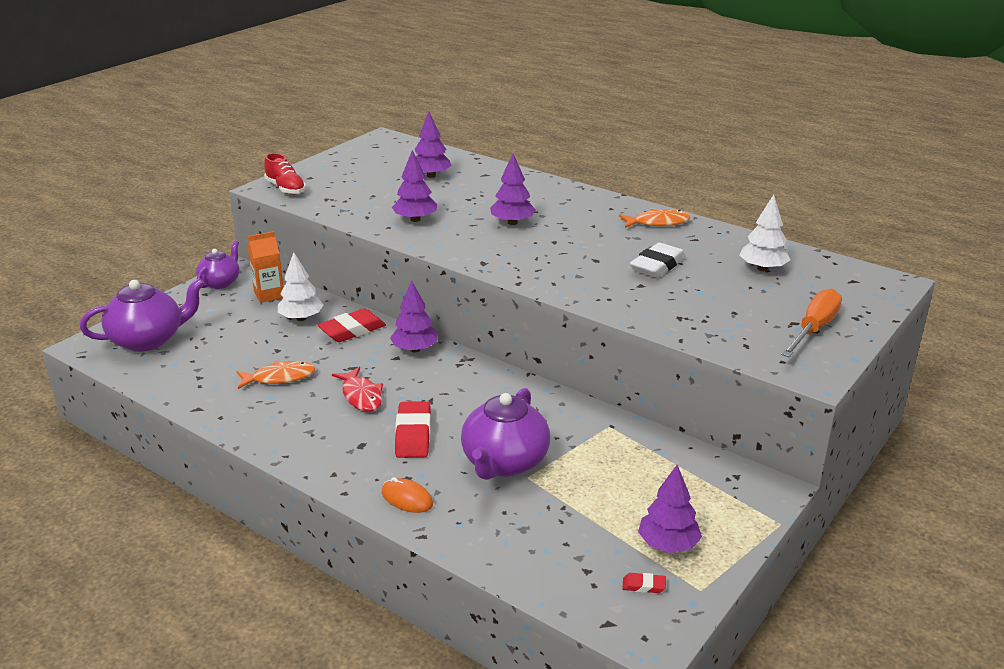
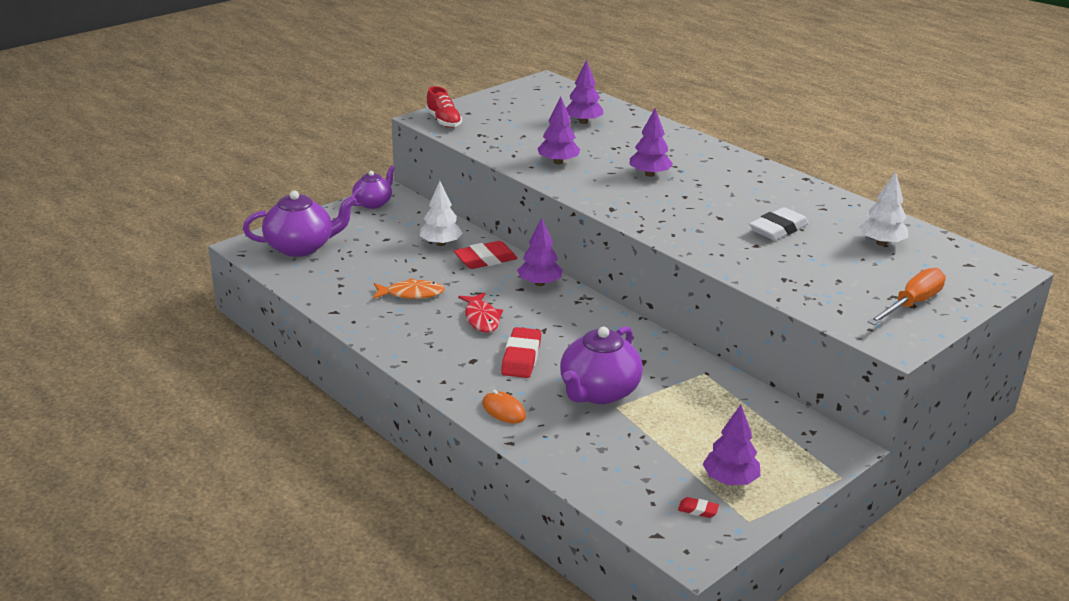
camera: 10 degrees right, 0 degrees up
(269, 294) = (415, 219): orange carton -> none
(657, 223) = (791, 189): orange fish -> none

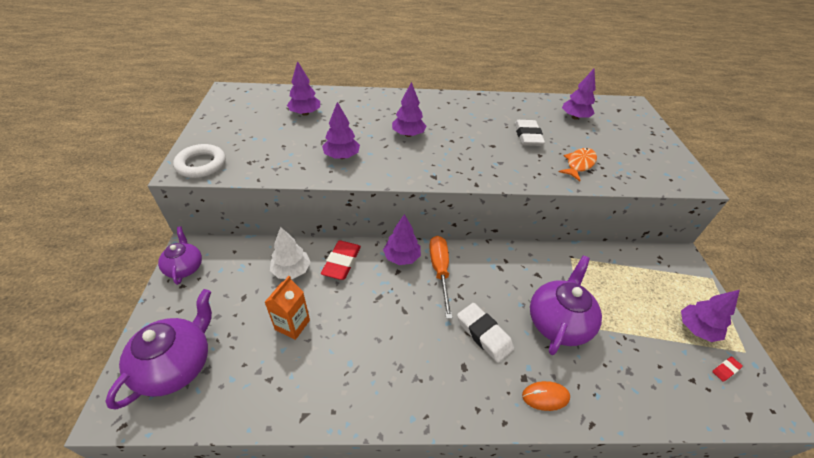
camera: 50 degrees left, 15 degrees up
(394, 270) = (292, 325): none -> orange carton
(411, 294) = (337, 339): orange fish -> orange fish (579, 164)
(444, 121) = (201, 164): red shoe -> white ring
(481, 318) = (413, 320): red fish -> none
(521, 357) = (484, 334): red eraser -> white eraser
(598, 392) = (558, 322): purple teapot -> purple teapot turned 135 degrees counterclockwise
(881, 243) = (574, 117): white tree -> purple tree
(912, 304) = (650, 149): orange screwdriver -> orange screwdriver (440, 271)

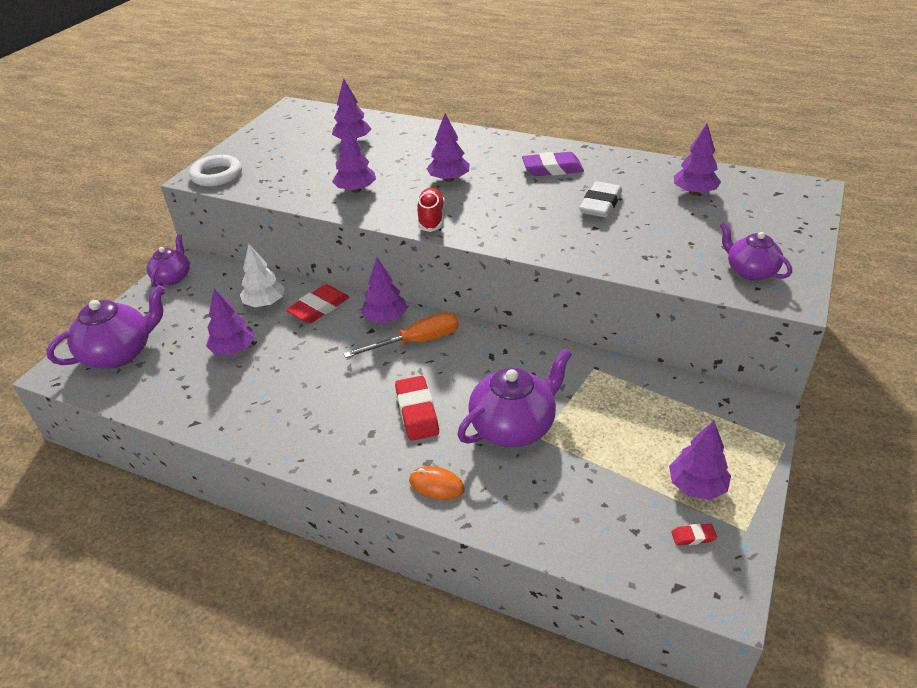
camera: 30 degrees right, 5 degrees down
(292, 325) = (234, 349): orange carton -> purple tree
(422, 170) = (431, 218): none -> red shoe
(440, 271) = (417, 342): orange screwdriver -> orange screwdriver turned 45 degrees clockwise
(473, 114) = (552, 169): none -> purple eraser
(484, 334) = (417, 412): white eraser -> red eraser
(579, 164) = (638, 247): orange fish -> none
(656, 168) = (750, 271): none -> purple teapot

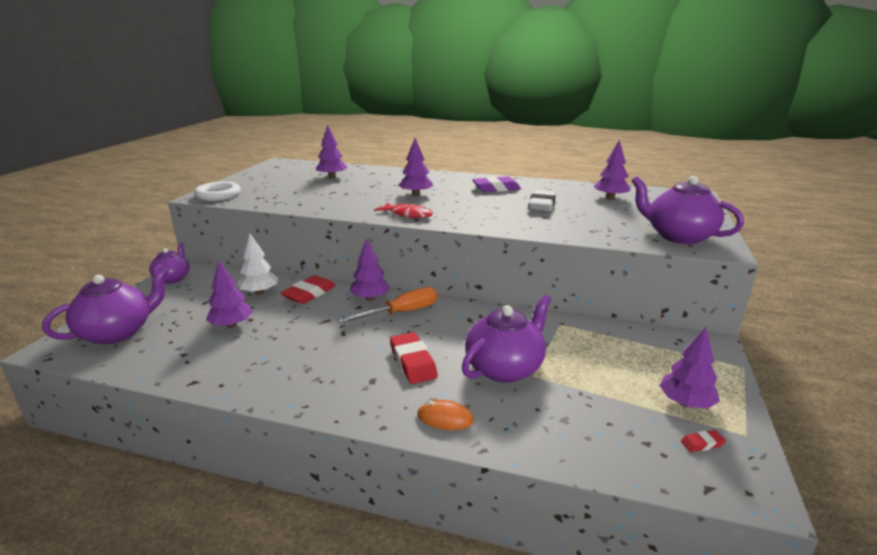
camera: 10 degrees left, 15 degrees down
(356, 190) = (340, 201): purple tree -> none
(431, 218) = (408, 214): red shoe -> red fish
(750, 271) = (678, 236): purple teapot -> purple teapot, size x1.62

